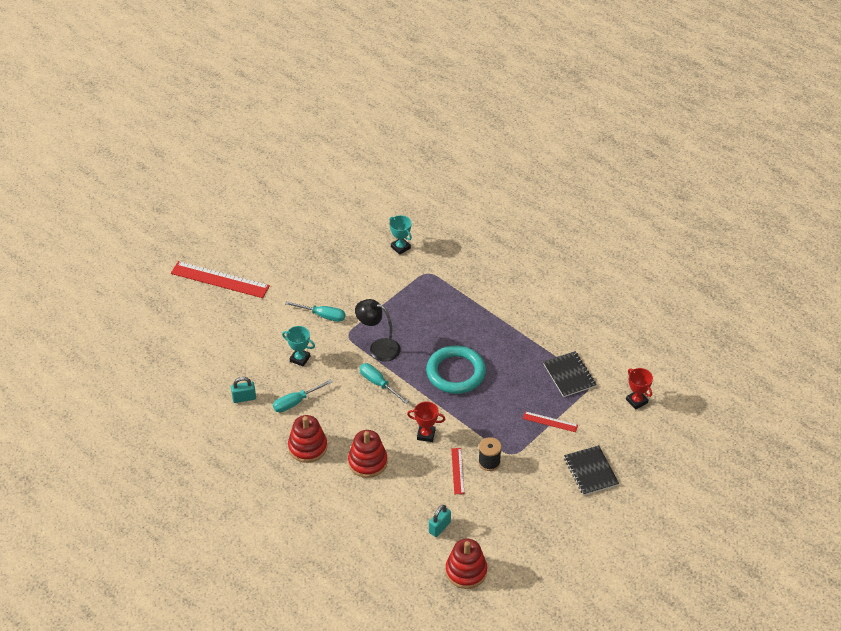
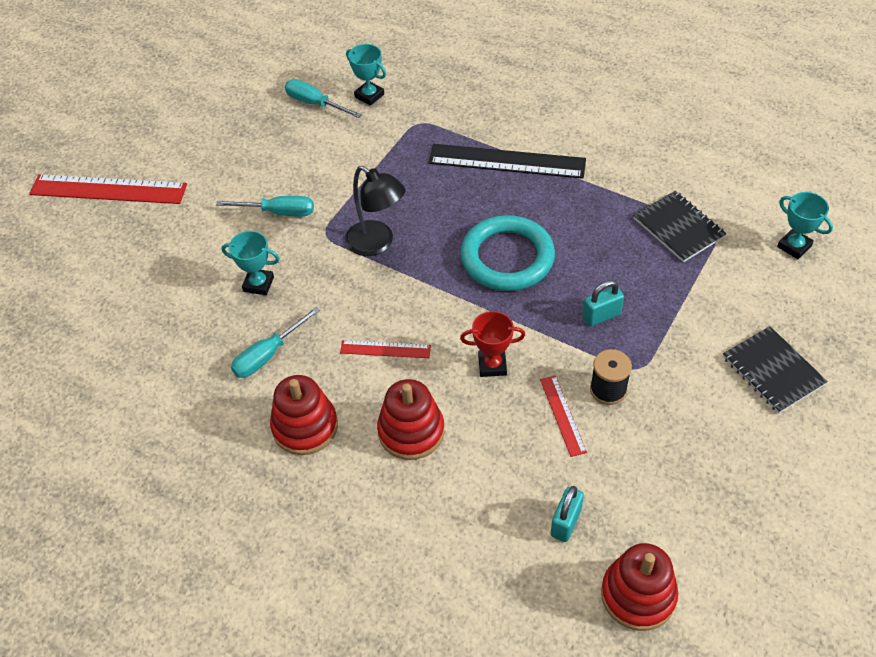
camera: 10 degrees left, 5 degrees up
(244, 398) = (181, 365): turquoise padlock -> turquoise padlock (601, 316)
(378, 348) = (377, 243): black lamp -> black lamp turned 150 degrees counterclockwise
(378, 384) = (393, 299): turquoise screwdriver -> turquoise screwdriver (315, 104)
(476, 310) = (507, 161): none -> black ruler
(550, 422) = (678, 304): red ruler -> red ruler (385, 349)
(636, 401) = (794, 246): red trophy -> turquoise trophy

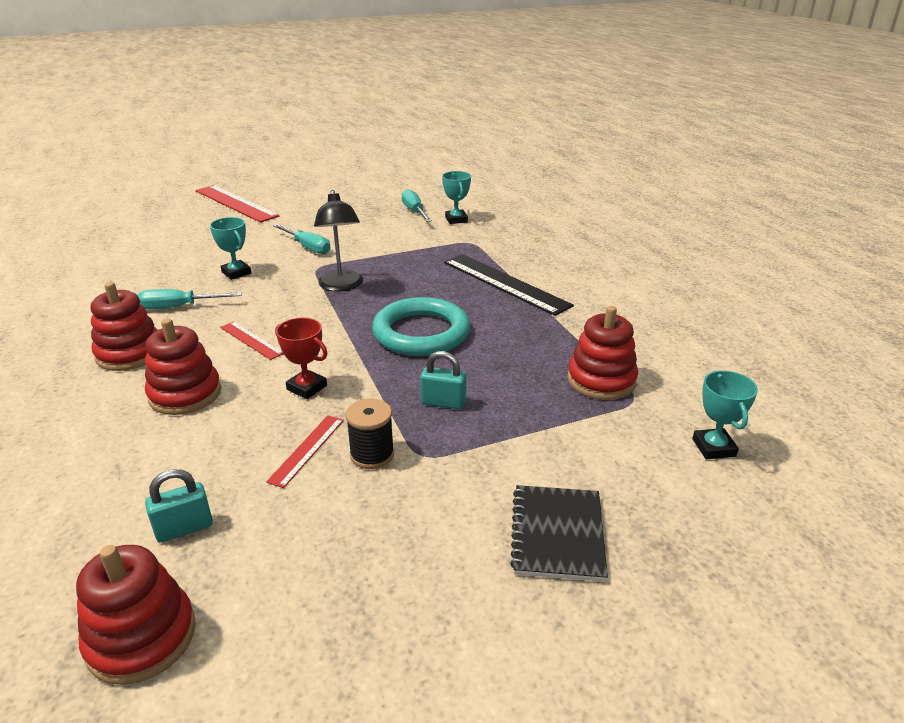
camera: 35 degrees right, 20 degrees down
(678, 228) = (601, 380): black notebook -> red stacking toy

